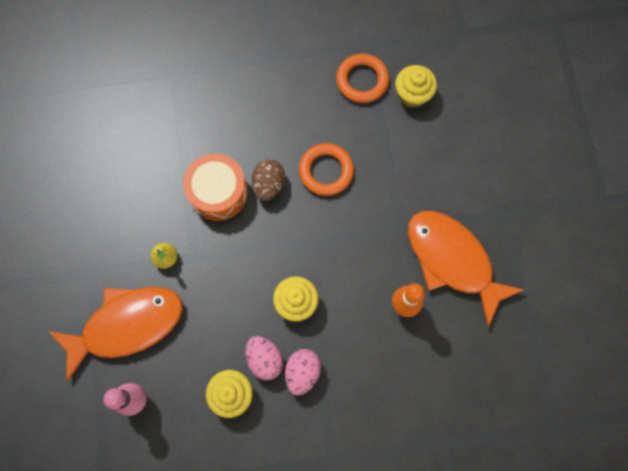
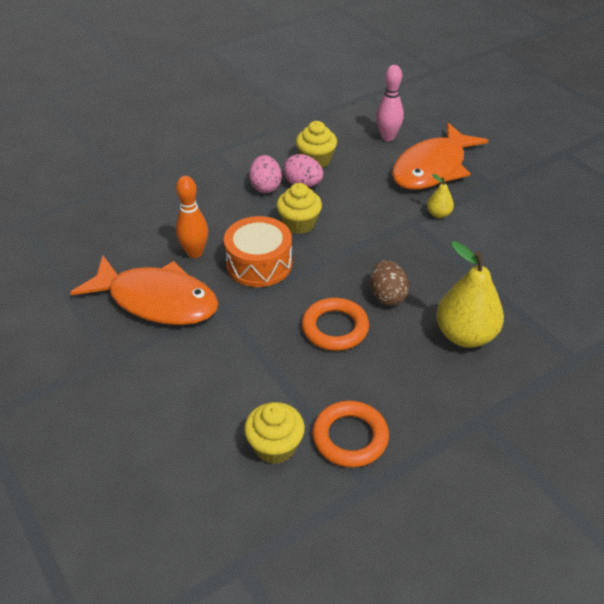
camera: 155 degrees right, 30 degrees down
(218, 192) = (433, 273): orange drum -> orange drum (259, 264)
(235, 123) = (465, 335): none -> yellow pear

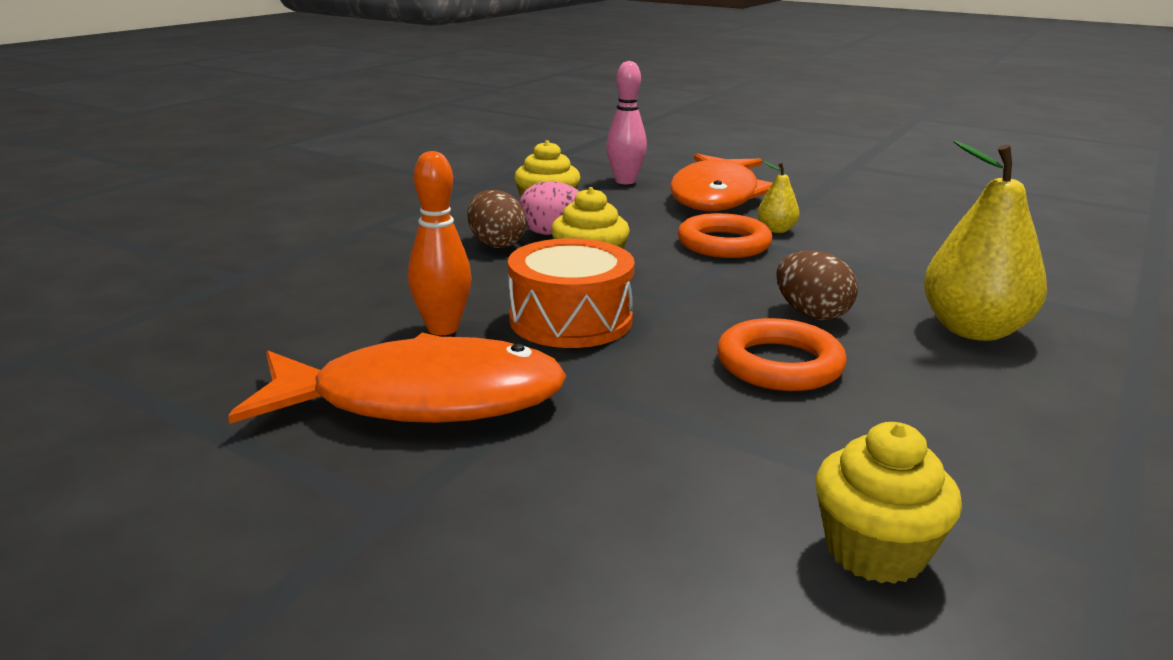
camera: 25 degrees left, 20 degrees down
(265, 187) = (496, 244): pink egg -> brown egg
(350, 437) = (984, 495): orange ring -> orange ring (723, 244)

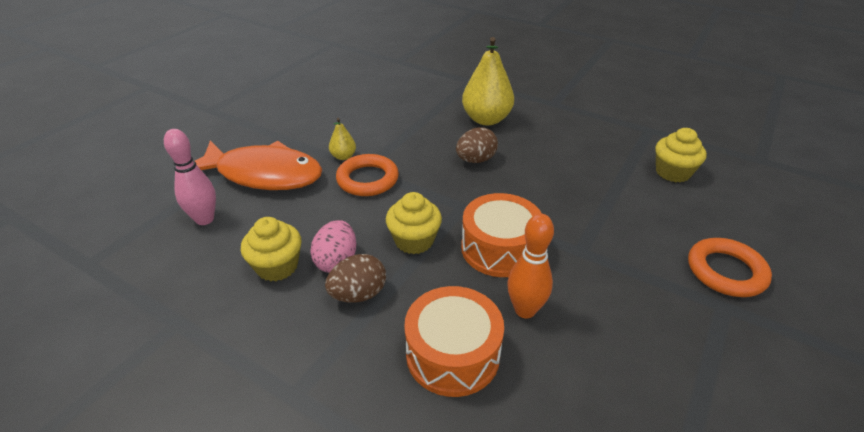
camera: 90 degrees left, 15 degrees up
(390, 286) = (452, 354): none -> orange drum
(423, 400) = (621, 308): orange fish -> none
(779, 364) = (537, 176): orange ring -> orange ring (726, 271)

